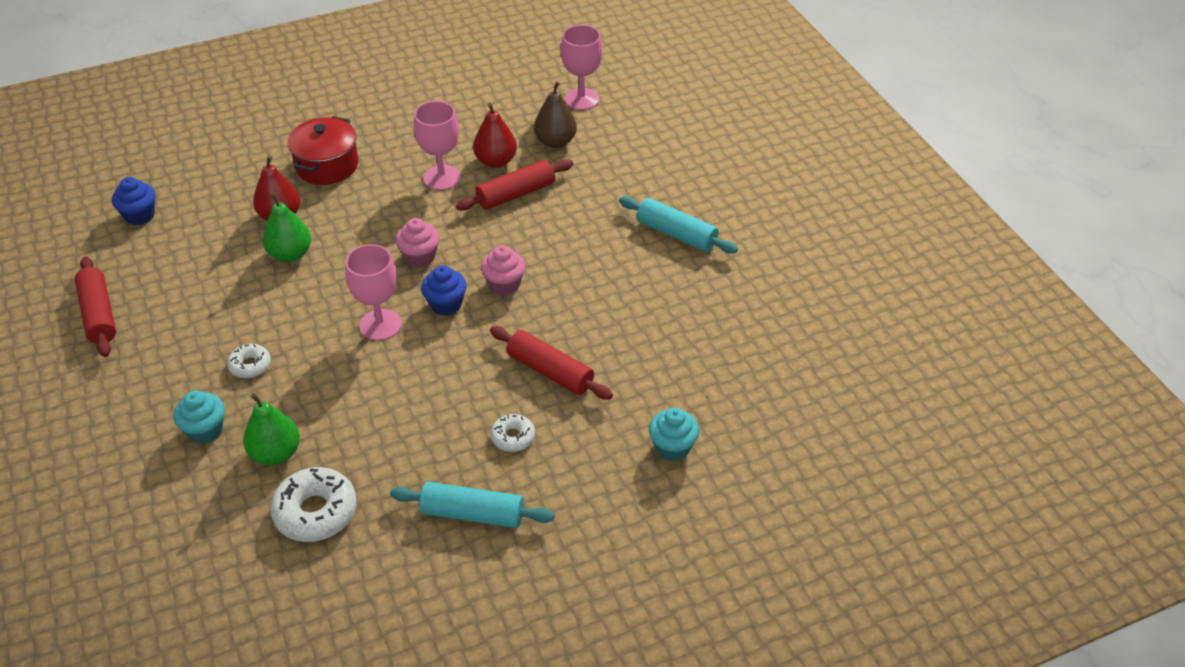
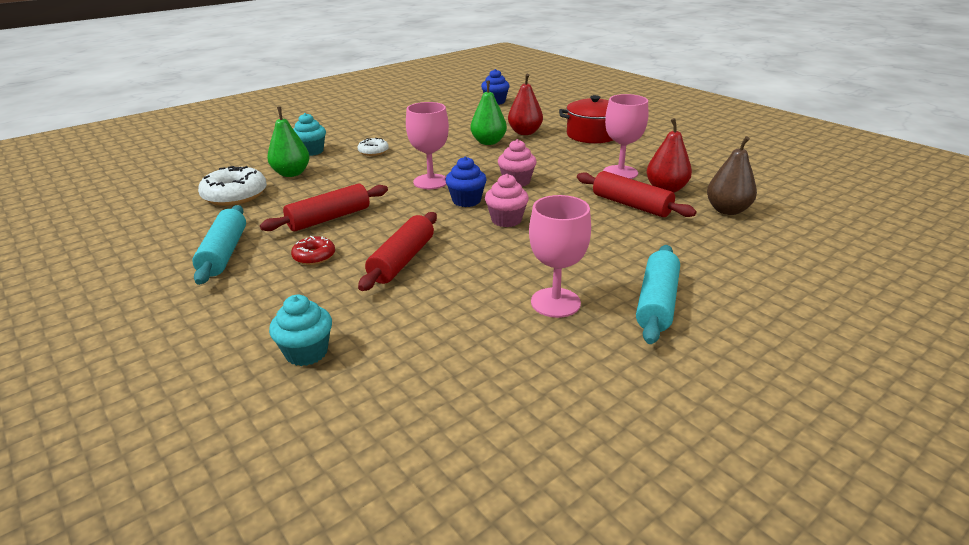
camera: 75 degrees right, 15 degrees down
(99, 314) = (404, 110): red rolling pin -> red rolling pin (329, 218)
(513, 437) = (314, 256): white donut -> red donut
(582, 99) = (811, 212): pink goblet -> pink goblet (555, 302)

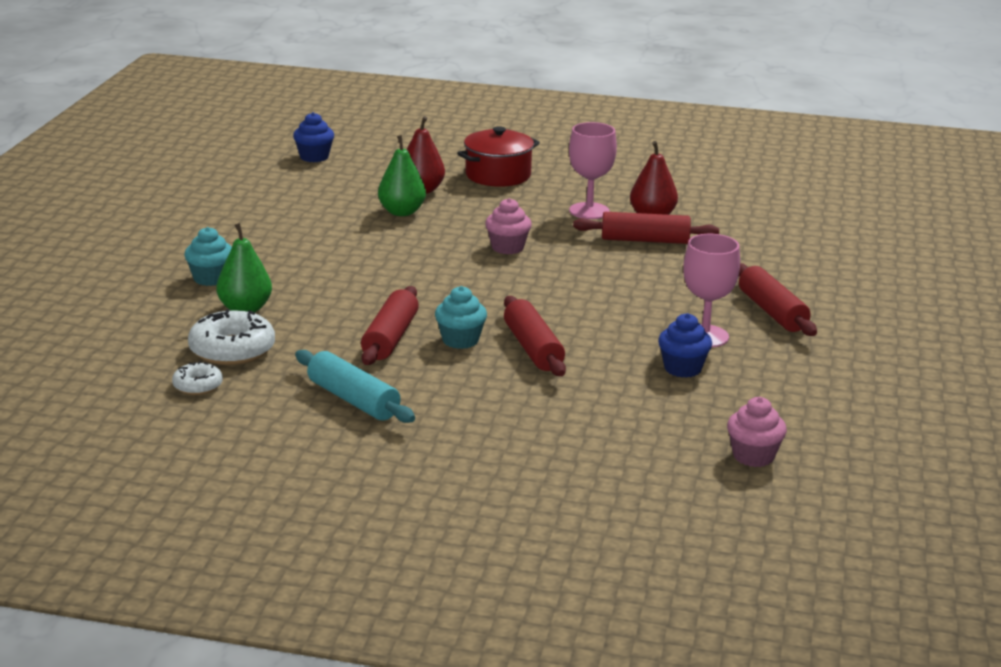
camera: 40 degrees left, 5 degrees down
(306, 352) = (585, 433): turquoise cupcake -> turquoise cupcake (460, 340)
(314, 256) = (447, 372): red donut -> none
(373, 151) = (289, 258): white donut -> white donut (198, 386)
(431, 182) = (422, 272): pink goblet -> none
(466, 201) = (493, 280): blue cupcake -> blue cupcake (682, 368)
(506, 220) = (561, 286): pink cupcake -> pink cupcake (753, 456)
(657, 303) = (772, 312): turquoise rolling pin -> red rolling pin
(727, 210) = (726, 222): brown pear -> none

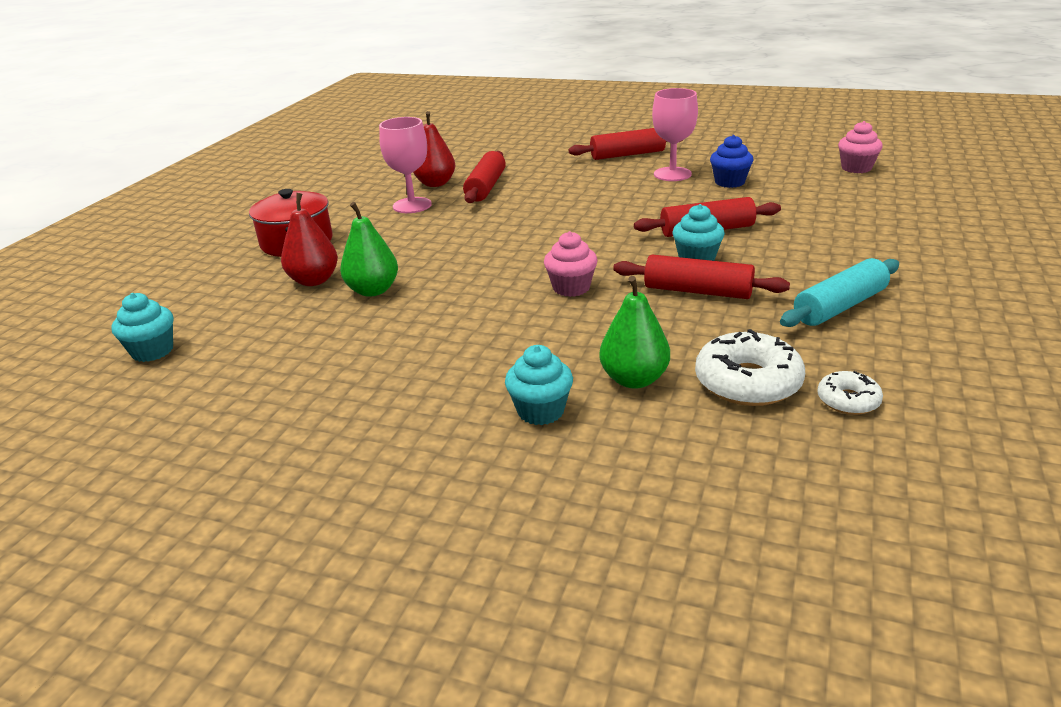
camera: 80 degrees left, 5 degrees up
(314, 157) = (152, 351): blue cupcake -> turquoise cupcake
(507, 247) = (487, 239): pink cupcake -> pink cupcake (571, 288)

